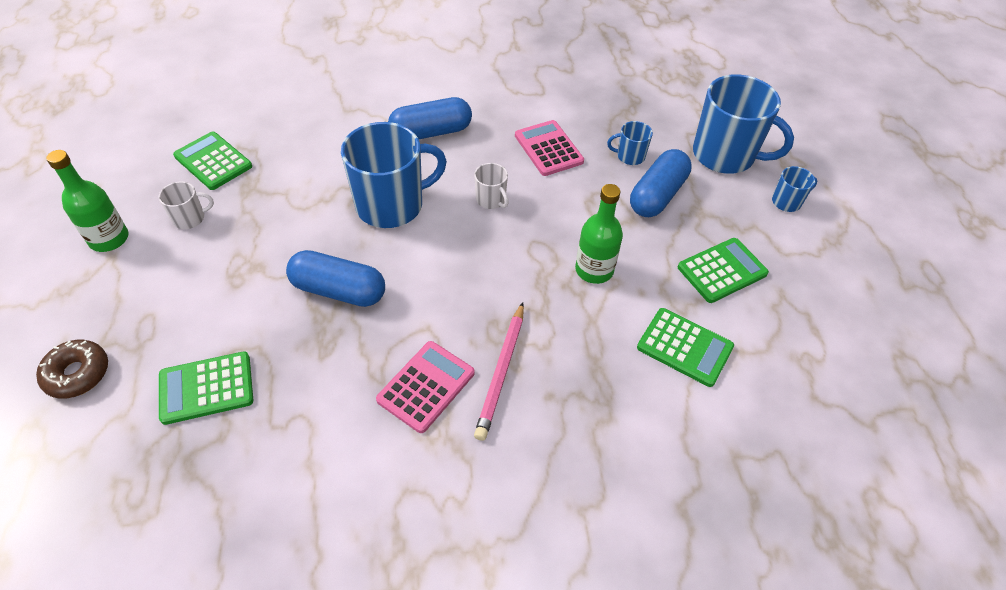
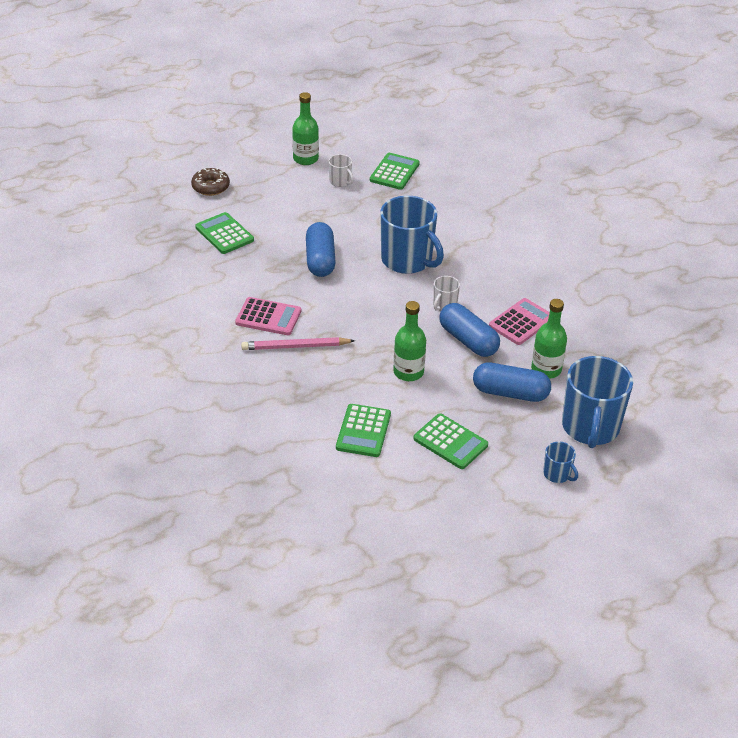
camera: 70 degrees right, 10 degrees down
(431, 132) = (494, 258): blue capsule -> blue capsule (468, 340)
(630, 156) = (546, 369): blue mug -> green bottle

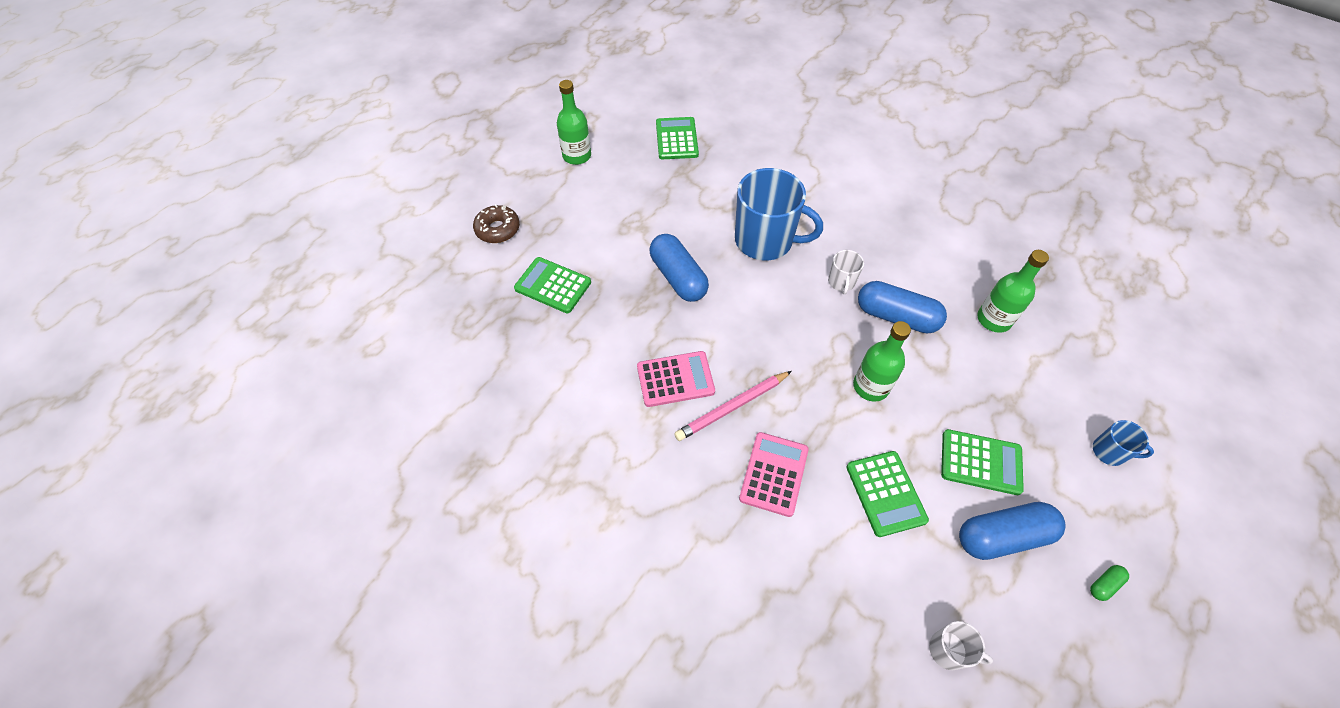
camera: 25 degrees left, 15 degrees up
(340, 181) = (631, 170): white mug -> white mug (948, 650)
(475, 535) = (1104, 584): none -> green capsule
(510, 393) = (985, 366): blue capsule -> blue capsule (1002, 536)
(521, 322) = (927, 271): pink calculator -> pink calculator (774, 474)
(590, 427) = (1089, 374): blue mug -> none

